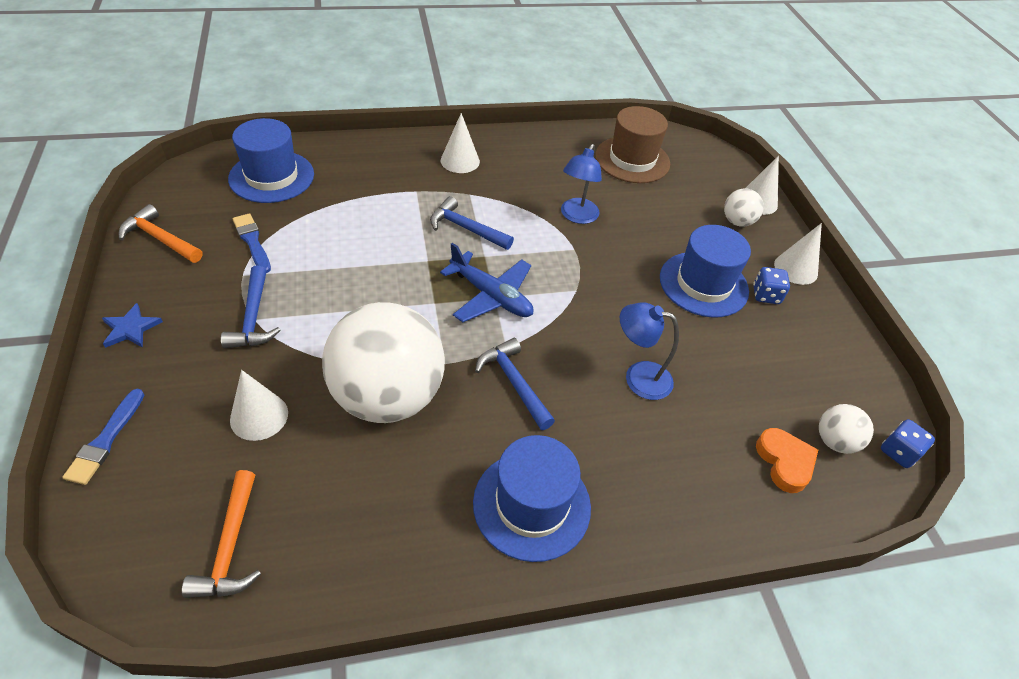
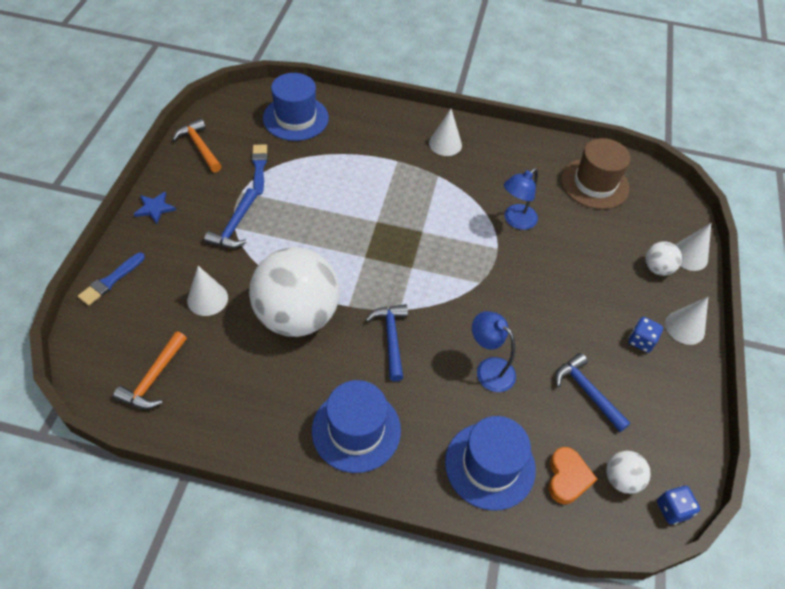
camera: 25 degrees right, 5 degrees up
(466, 228) = (419, 204): blue hammer -> blue hammer (587, 392)
(491, 296) = (410, 265): blue plane -> none
(703, 284) = (590, 313): blue hat -> blue hat (490, 465)

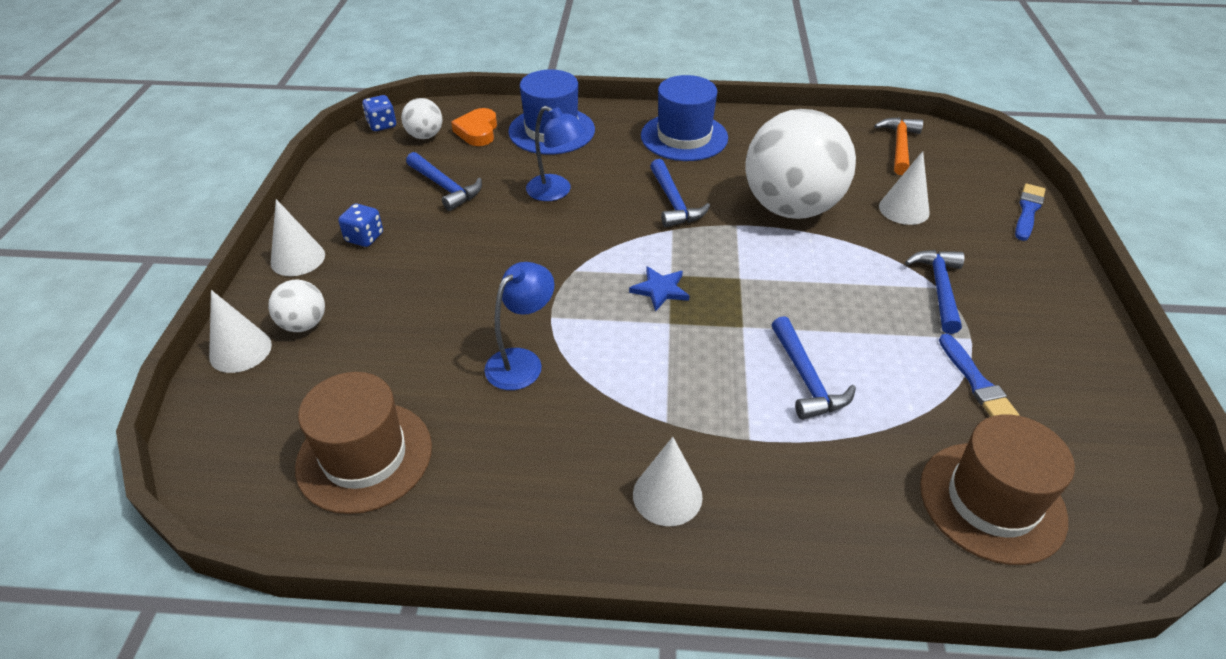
camera: 175 degrees right, 10 degrees down
(155, 208) = (1067, 294): blue star -> blue star (660, 290)
(199, 146) = (1106, 403): orange hammer -> none
(295, 118) = (992, 501): blue hat -> brown hat
(353, 184) = (806, 379): none -> blue hammer

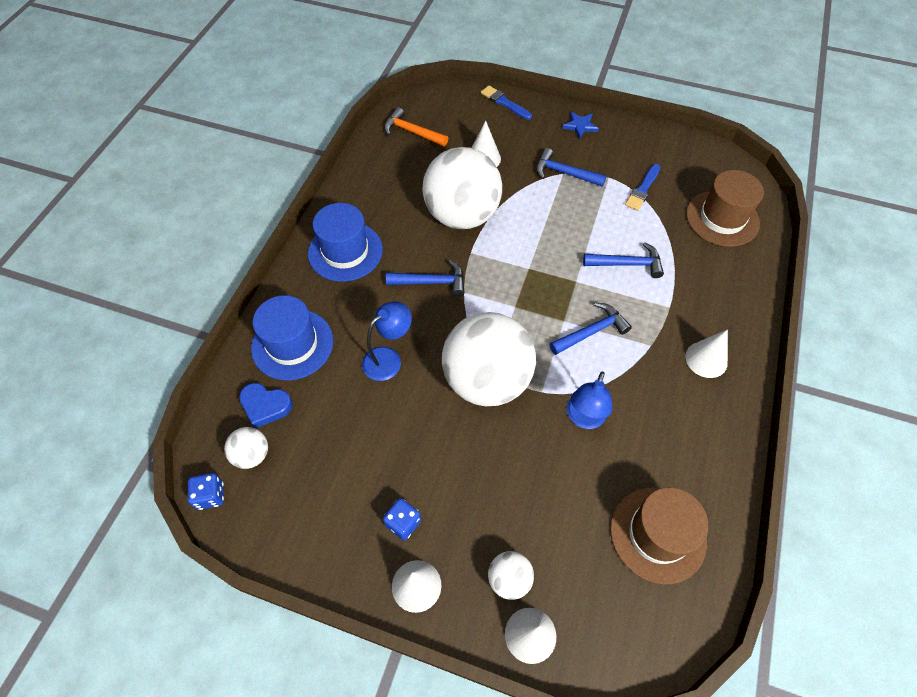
camera: 75 degrees left, 15 degrees up
(445, 187) = (349, 445): blue hammer -> blue hammer (591, 331)
(477, 131) = (265, 406): orange heart -> blue heart
(522, 361) = (584, 418): blue lamp -> blue lamp turned 120 degrees counterclockwise
(552, 268) = (486, 380): none -> white ball
(660, 290) = (529, 317): blue star -> blue star (580, 126)
(976, 382) = (642, 189): blue brush -> blue brush turned 120 degrees clockwise

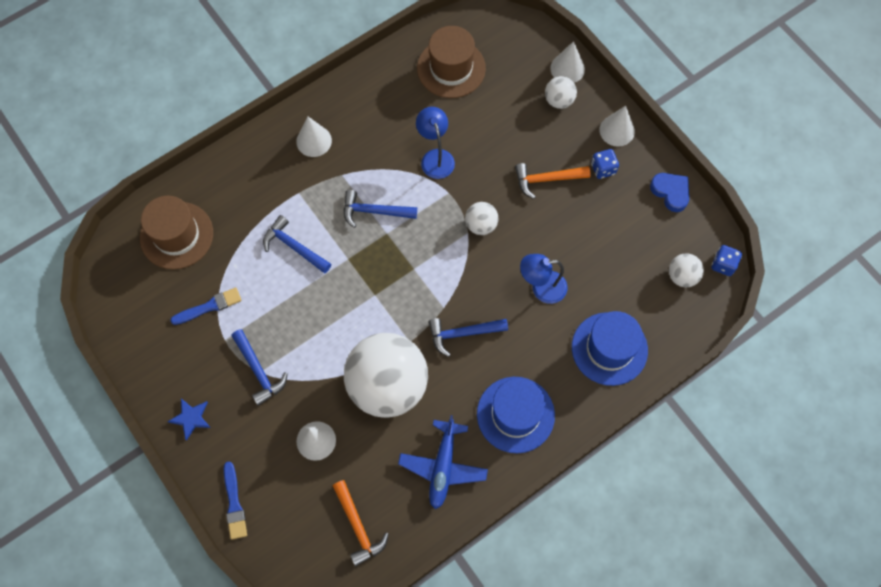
camera: 145 degrees left, 10 degrees up
(265, 406) = (655, 308): blue heart -> blue heart (670, 192)
(378, 191) = (443, 466): none -> blue plane
(432, 282) = (462, 334): blue hammer -> blue hammer turned 45 degrees counterclockwise
(456, 469) = (546, 179): none -> orange hammer
(486, 380) = (481, 225): white ball -> white ball, size x0.43
(584, 418) = (435, 157): blue lamp -> blue lamp turned 75 degrees counterclockwise

